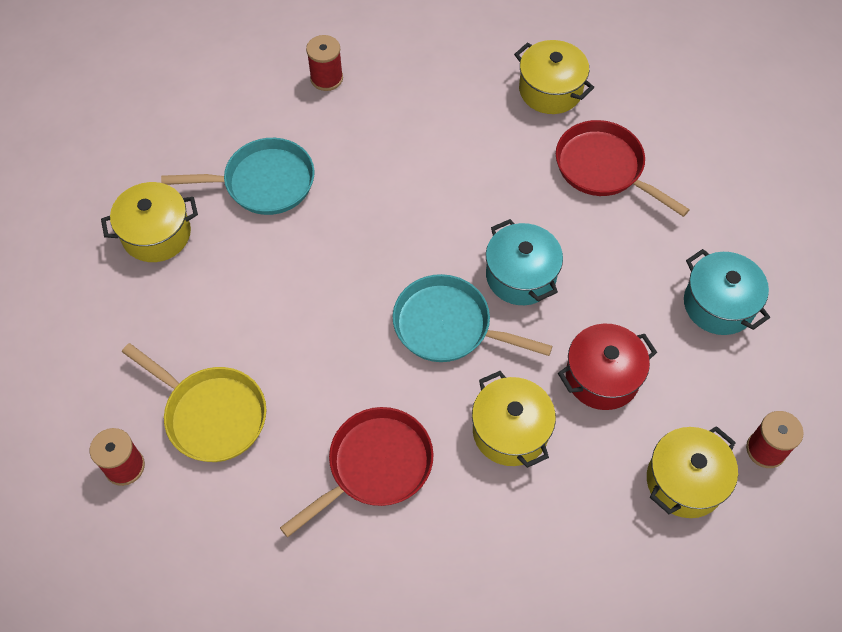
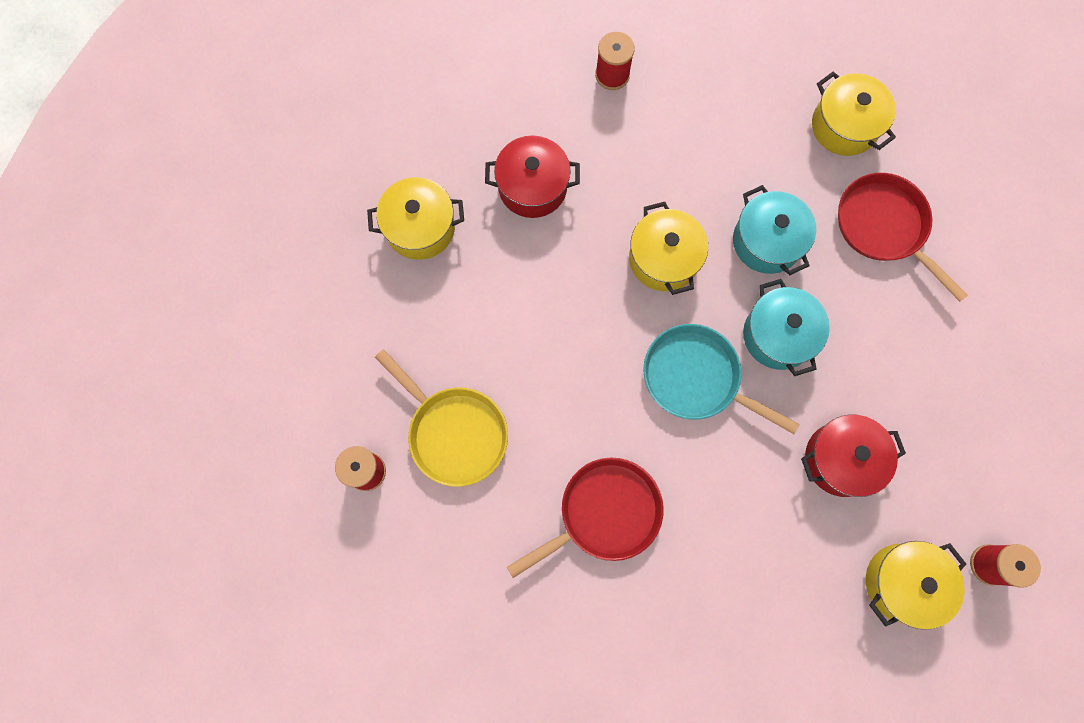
camera: 10 degrees right, 15 degrees up
(263, 183) = (532, 187): turquoise pan -> red pot
(510, 431) = (740, 500): yellow pot -> yellow pot (663, 259)
(718, 304) = (973, 401): turquoise pot -> turquoise pot (766, 241)

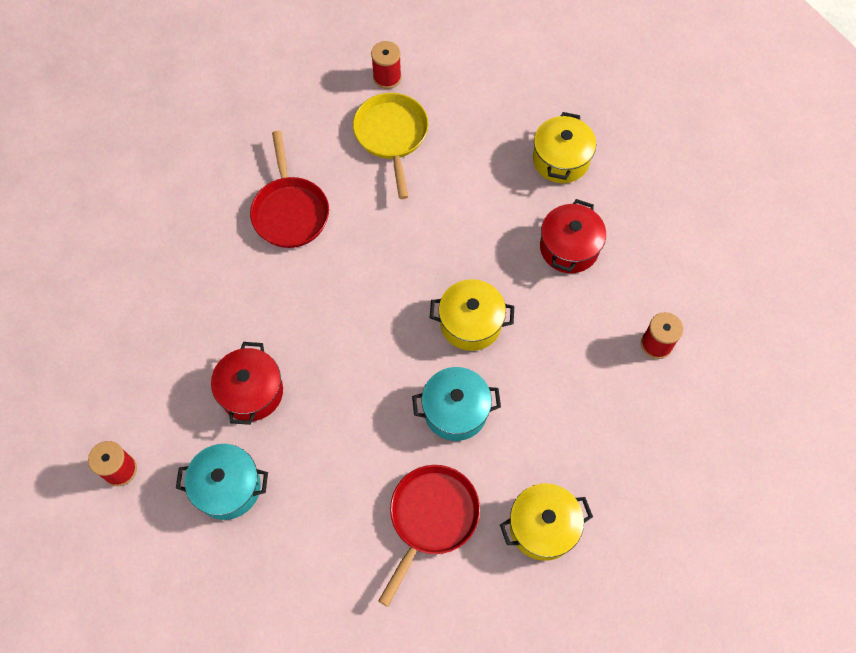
camera: 110 degrees right, 10 degrees down
(453, 432) = (391, 136): yellow pan -> yellow pan turned 105 degrees clockwise
(697, 378) = (362, 311): turquoise pan -> none
(778, 335) = (371, 386): turquoise pot -> turquoise pot (228, 487)
(884, 227) = (431, 518): red pan -> red pan turned 45 degrees counterclockwise
(902, 583) = (141, 397): yellow pot -> none

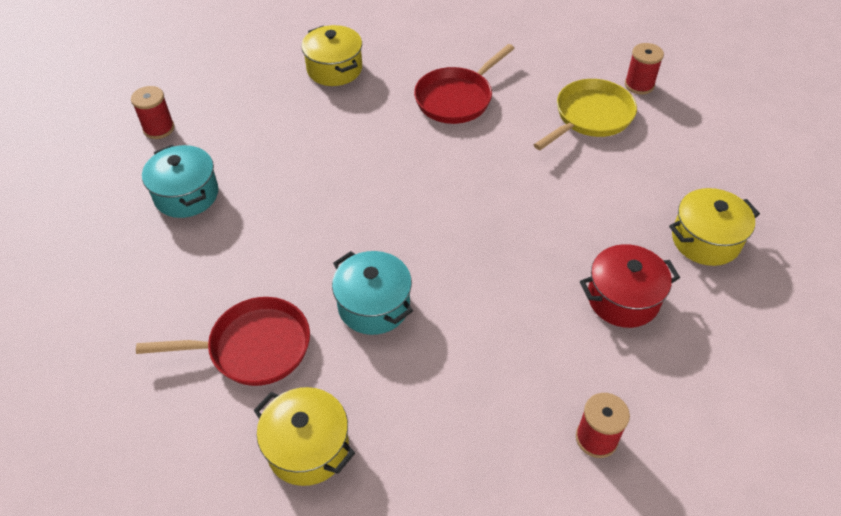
camera: 55 degrees right, 15 degrees down
(251, 392) = (280, 163): red pot -> none
(470, 323) = (470, 267): yellow pot -> yellow pot (334, 69)

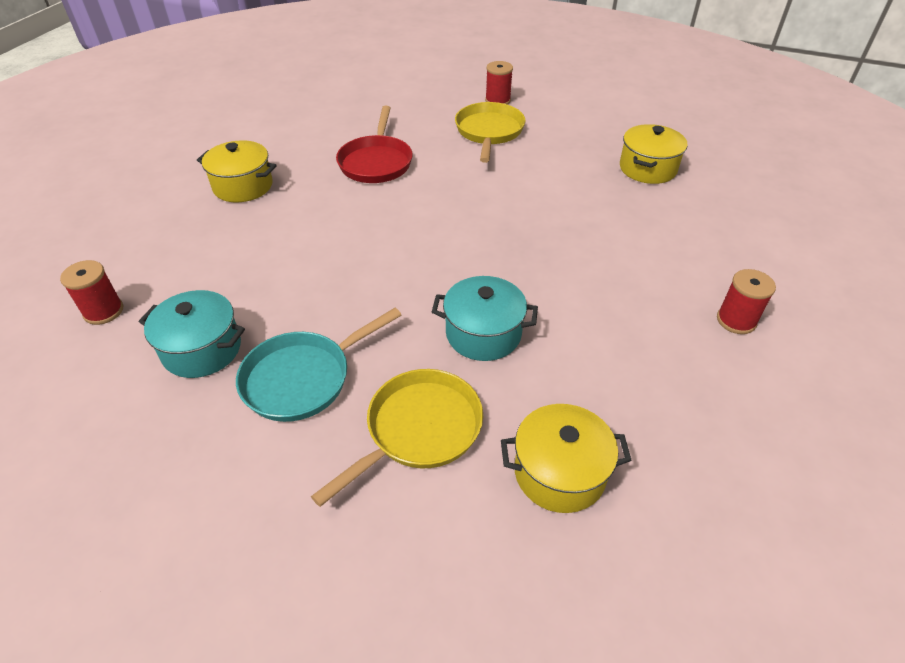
camera: 40 degrees left, 5 degrees down
(223, 258) = (303, 378): none -> turquoise pan
(253, 347) = (418, 430): red pan -> yellow pan
(623, 299) = (644, 228): red pot -> none

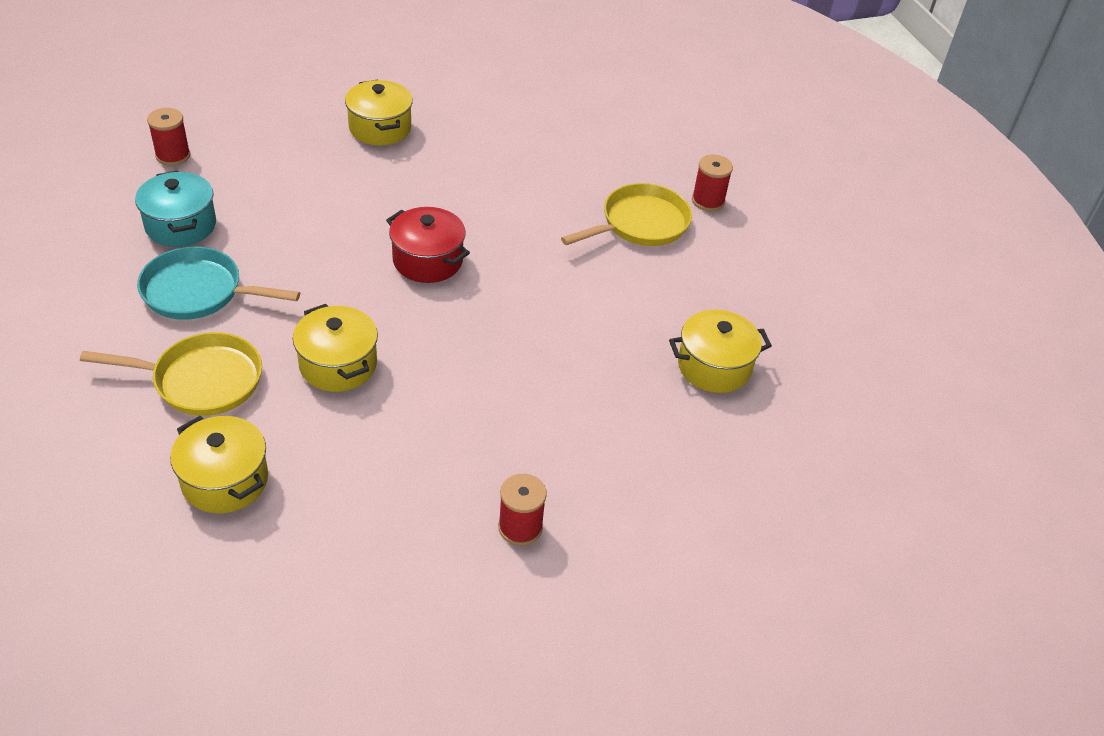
camera: 45 degrees right, 0 degrees up
(376, 162) = (502, 180): red pan -> none
(418, 233) = (427, 260): none -> red pot
(483, 334) = (338, 364): turquoise pot -> yellow pot

